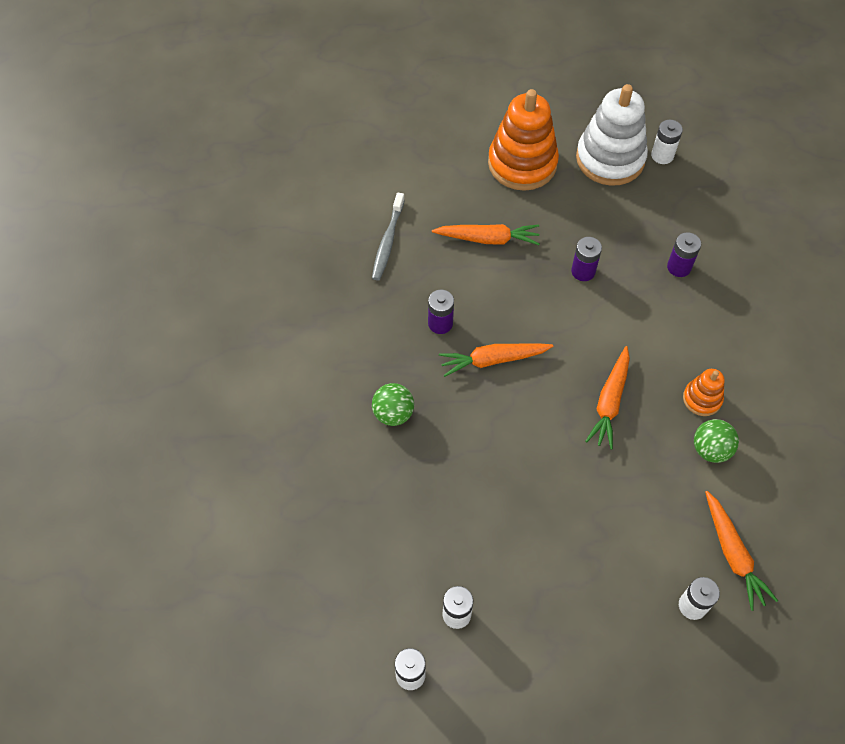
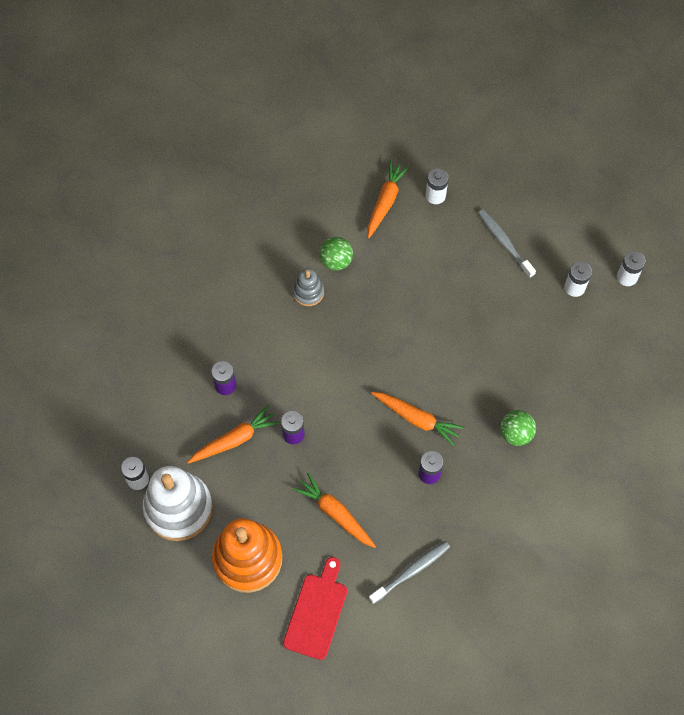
camera: 140 degrees left, 5 degrees up
(434, 166) = (317, 612): none -> red cutting board
(572, 608) = (504, 243): none -> grey toothbrush
(610, 402) = (367, 334): orange carrot -> orange carrot (235, 439)
(702, 399) = (308, 292): orange stacking toy -> grey stacking toy

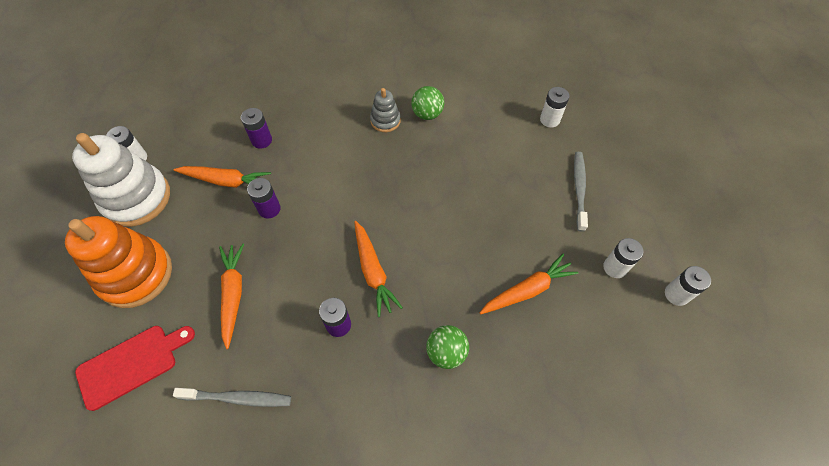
camera: 40 degrees right, 5 degrees down
(385, 202) = (505, 99): orange carrot -> orange carrot (527, 290)

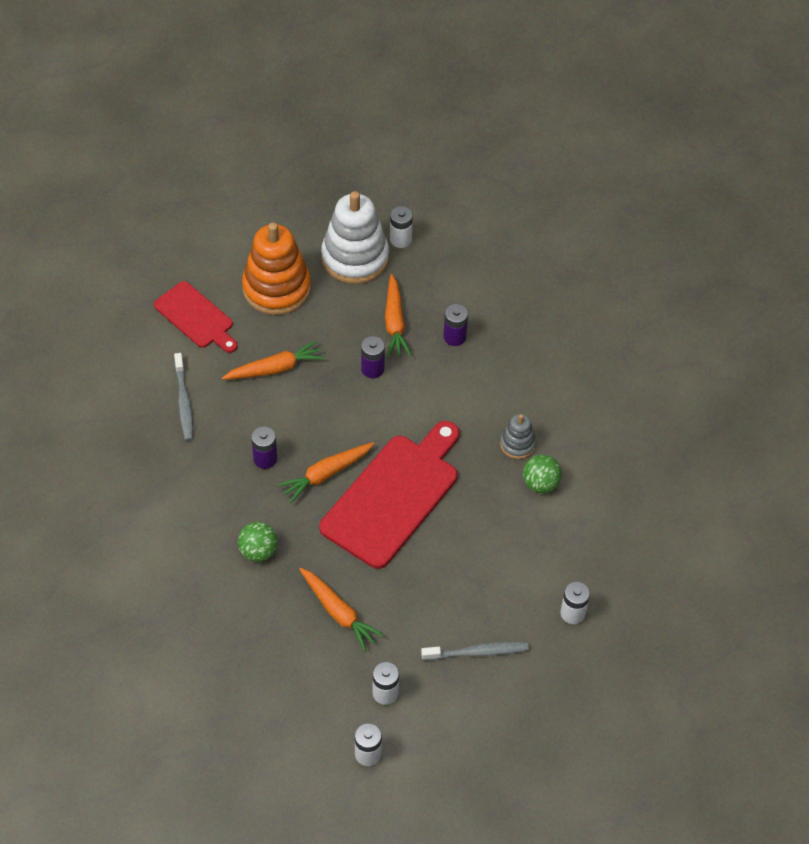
camera: 75 degrees right, 5 degrees down
(412, 219) = (393, 496): none -> red cutting board

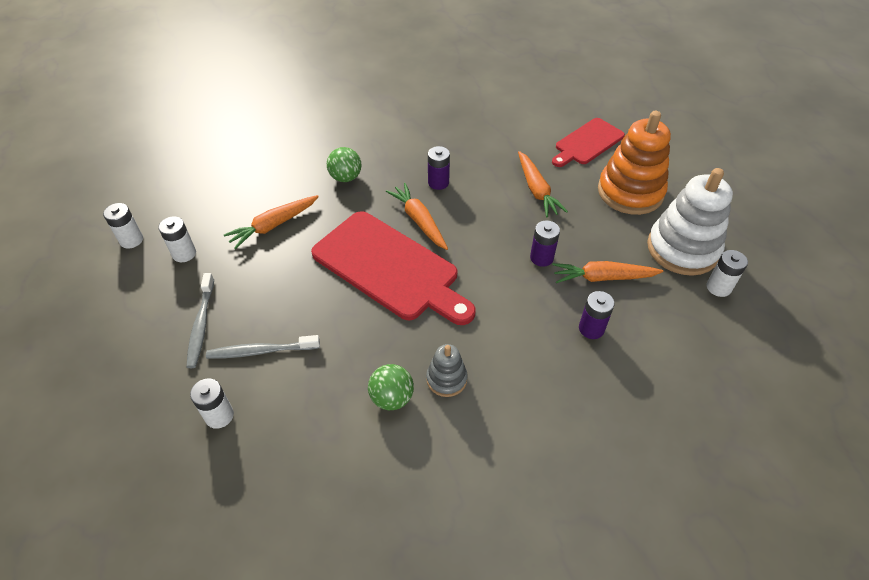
camera: 95 degrees right, 5 degrees down
(184, 402) = (498, 136): grey toothbrush -> grey toothbrush (261, 351)

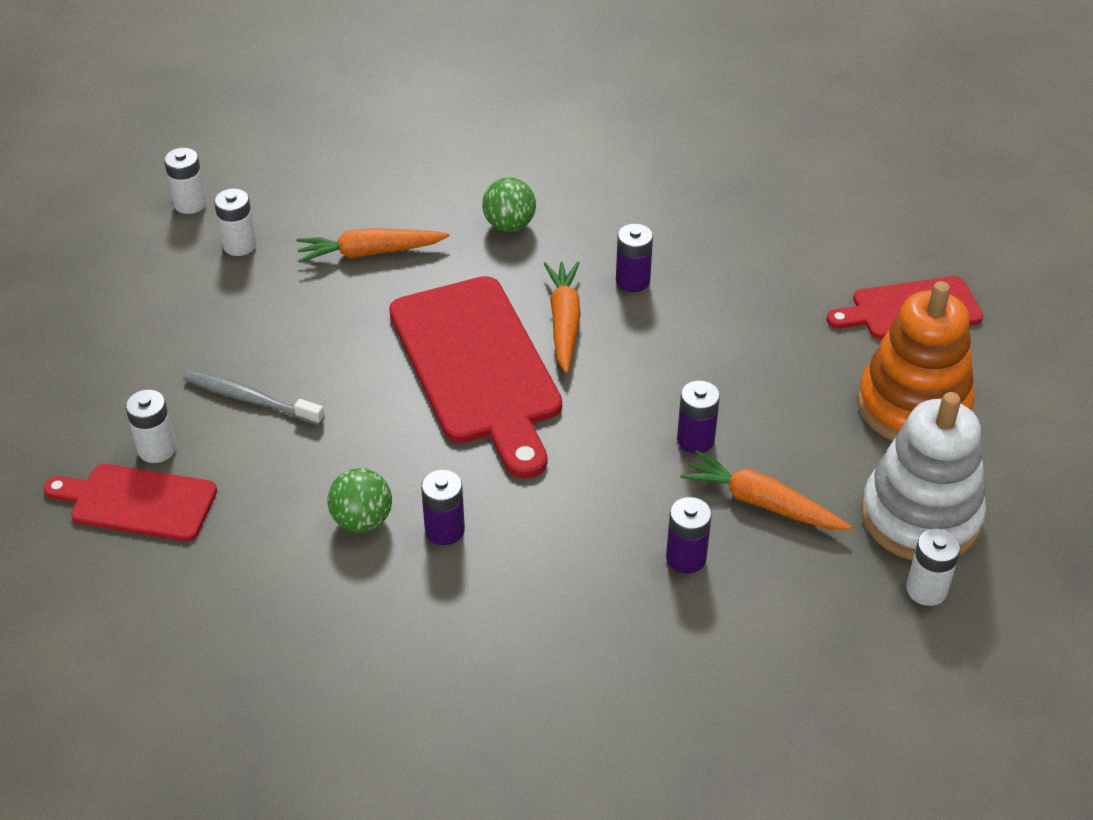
camera: 30 degrees right, 5 degrees down
(201, 325) = (203, 339): grey toothbrush -> none
(231, 461) = (137, 502): none -> red cutting board
(446, 379) = (444, 530): grey stacking toy -> purple battery
(536, 190) = (769, 346): orange carrot -> none

